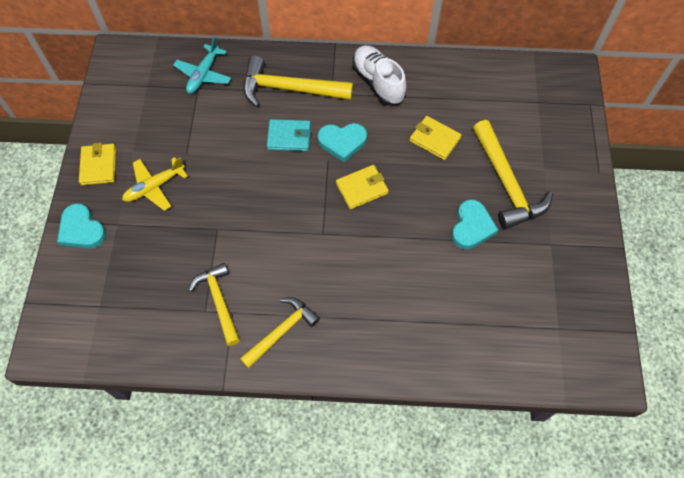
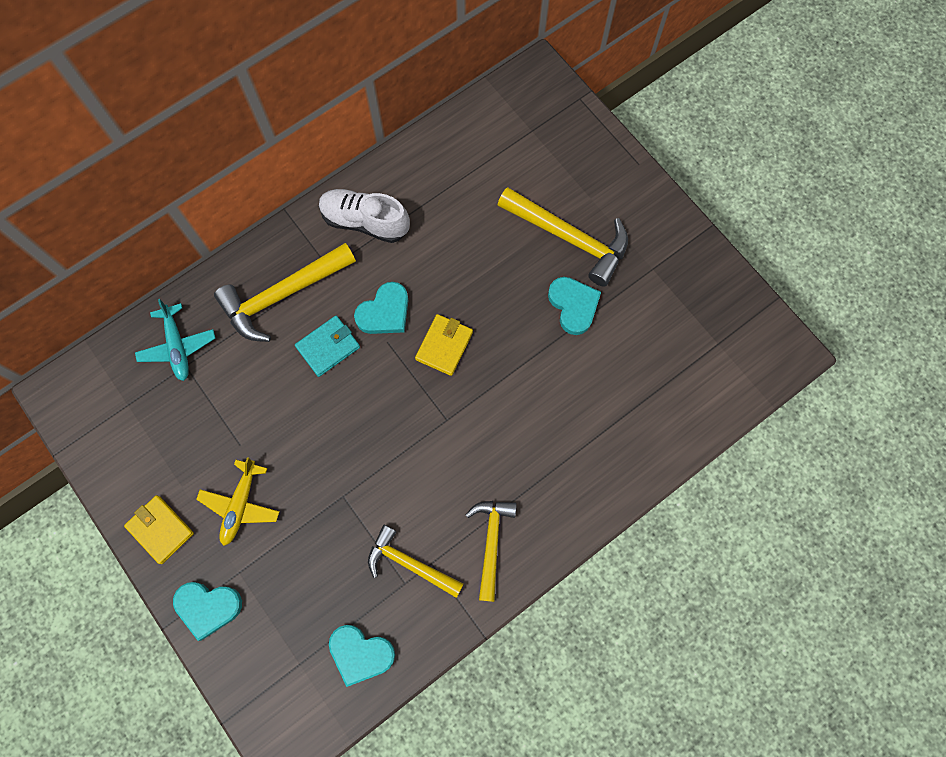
camera: 40 degrees left, 10 degrees up
(139, 330) = (360, 654): none -> turquoise heart
(434, 139) = (469, 242): yellow wallet -> none

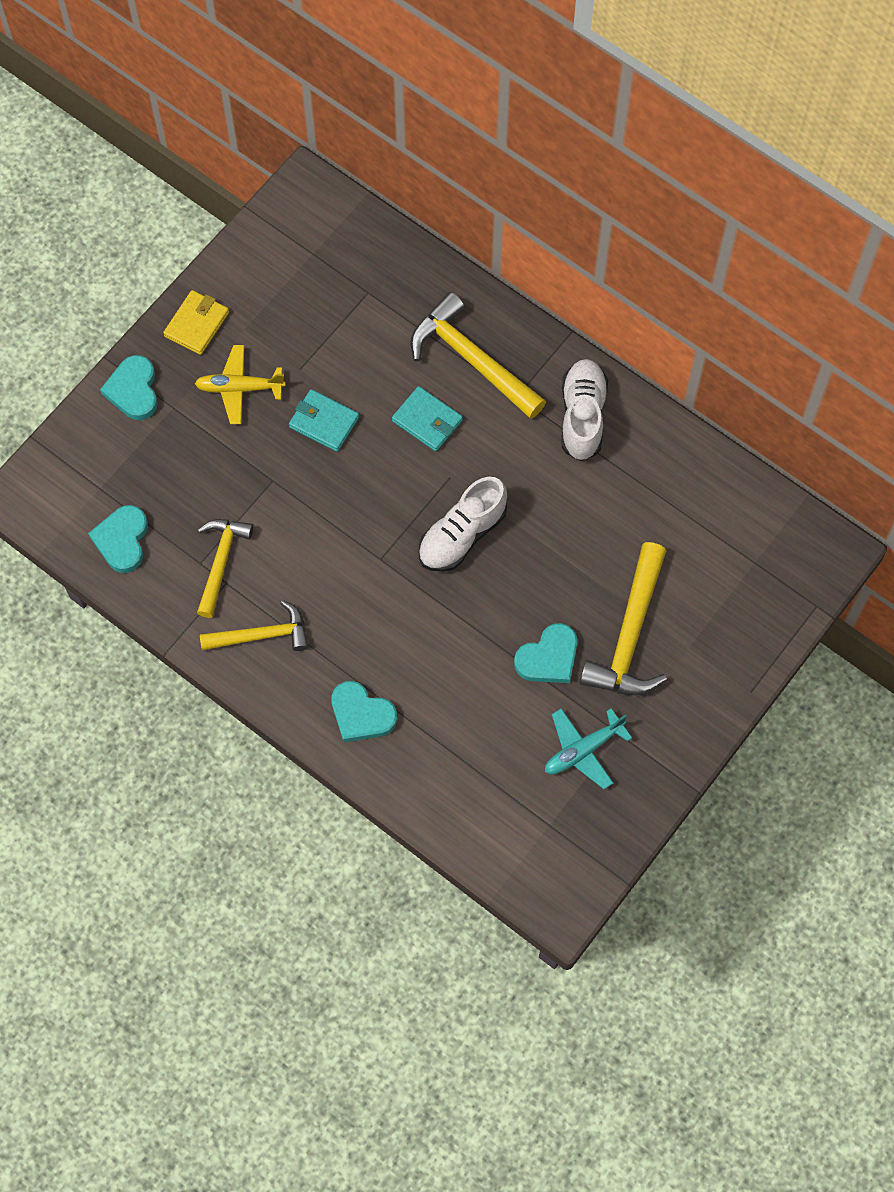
camera: 75 degrees right, 5 degrees down
(177, 346) = (386, 278): turquoise plane -> turquoise plane (583, 750)
(300, 436) = (324, 422): none -> turquoise wallet
(385, 312) = (482, 465): turquoise heart -> turquoise heart (361, 714)
(444, 346) = (462, 535): yellow wallet -> white shoe

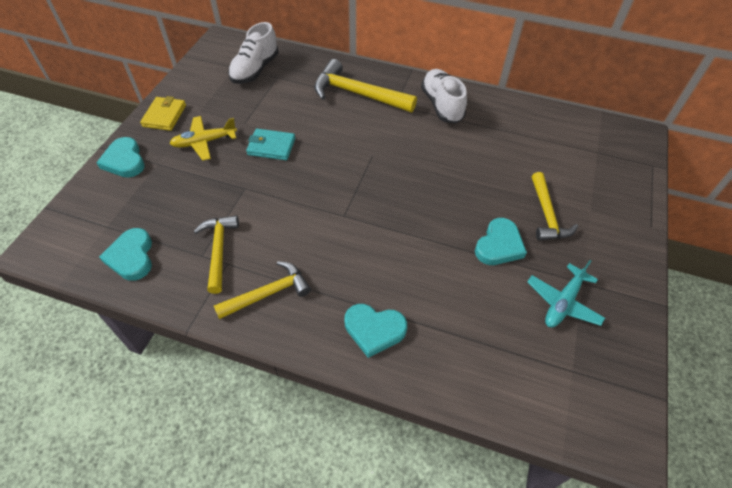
camera: 20 degrees left, 15 degrees down
(427, 420) = (342, 130): turquoise wallet -> none
(462, 535) = (396, 186): white shoe -> white shoe (255, 70)
(630, 635) = (547, 214): yellow hammer -> yellow hammer, size x0.66

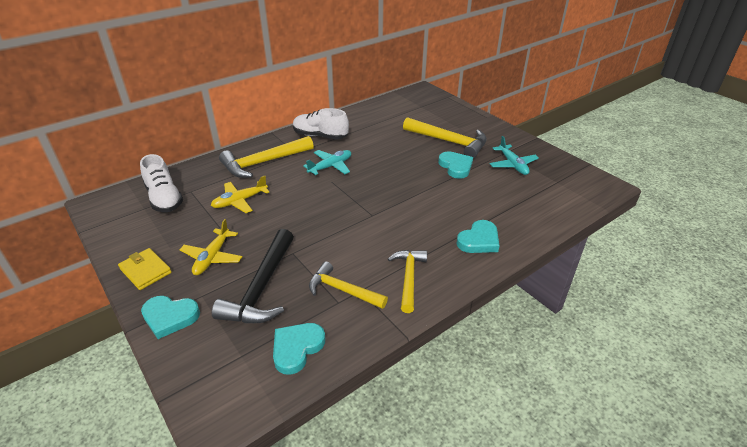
camera: 55 degrees left, 15 degrees down
(131, 257) = (297, 348): turquoise heart -> turquoise heart turned 105 degrees clockwise
(188, 193) = (261, 288): none -> black hammer
(271, 146) = (265, 223): turquoise wallet -> none
(288, 113) = (240, 201): none -> yellow plane
(396, 142) = (330, 166): none -> turquoise plane
(547, 214) = (449, 142): yellow hammer -> yellow hammer, size x1.53

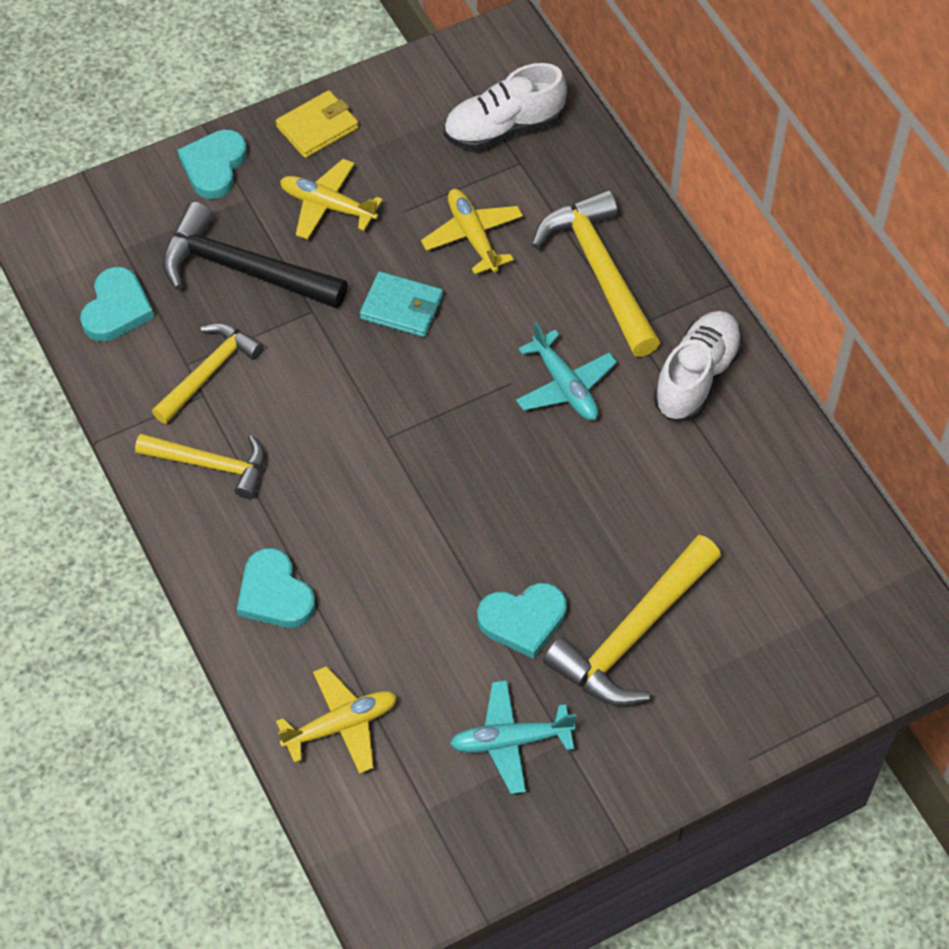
camera: 100 degrees right, 20 degrees up
(288, 220) = (401, 307): none -> turquoise wallet
(297, 348) = (117, 309): turquoise heart -> turquoise heart turned 60 degrees clockwise
(535, 209) = (341, 725): none -> yellow plane

